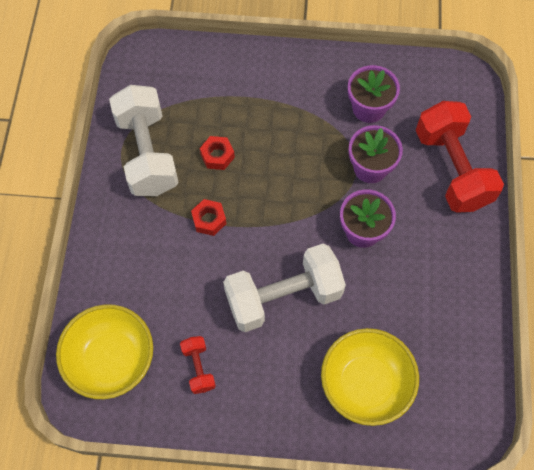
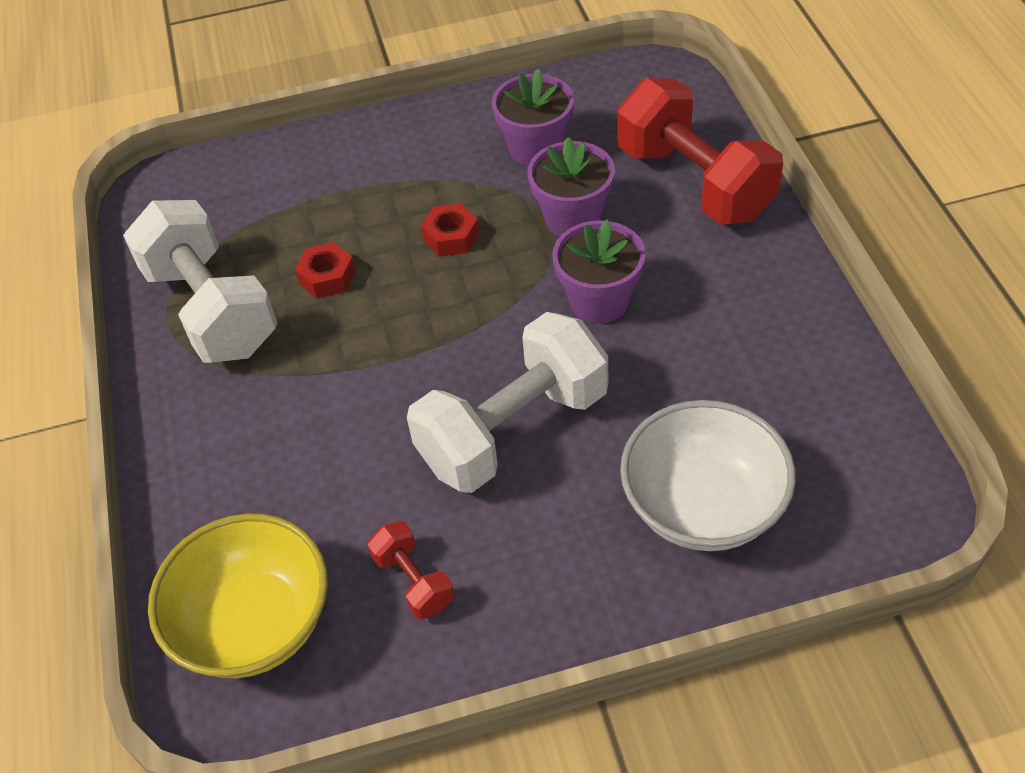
camera: 15 degrees left, 15 degrees down
(209, 220) = (347, 365): red nut -> red nut (451, 237)
(365, 383) = (703, 506): yellow bowl -> white bowl

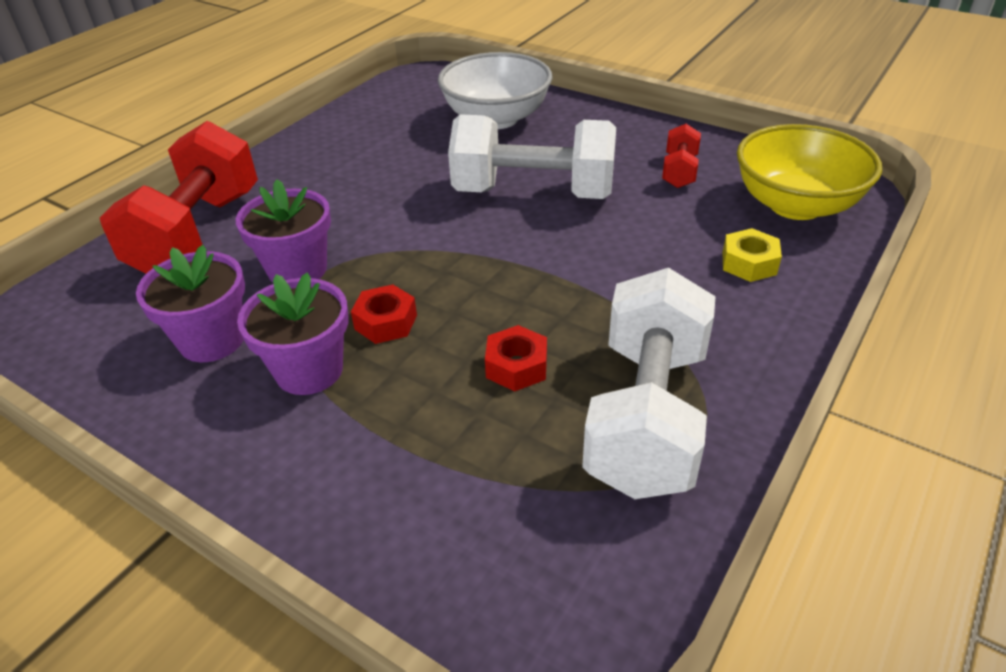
camera: 135 degrees left, 10 degrees down
(243, 499) = (749, 263): none -> yellow nut
(599, 301) = (379, 215): purple flower pot -> purple flower pot (309, 370)

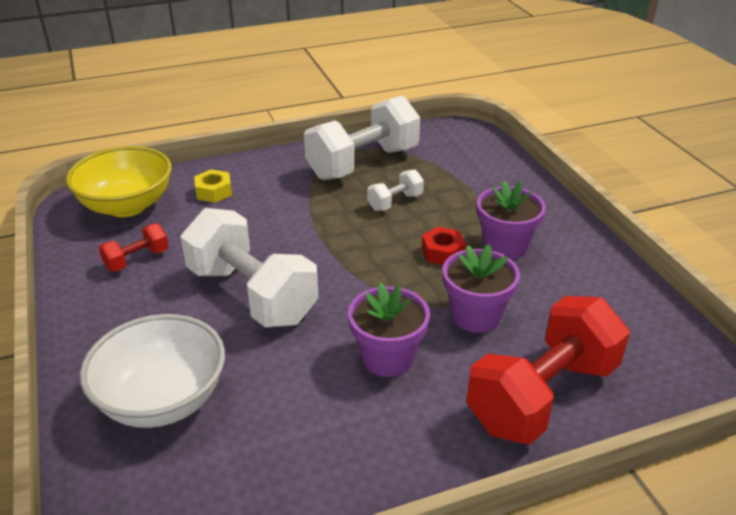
camera: 145 degrees left, 5 degrees down
(212, 340) = (558, 290): purple flower pot -> purple flower pot (387, 357)
(516, 366) = (395, 202): red nut -> white dumbbell

